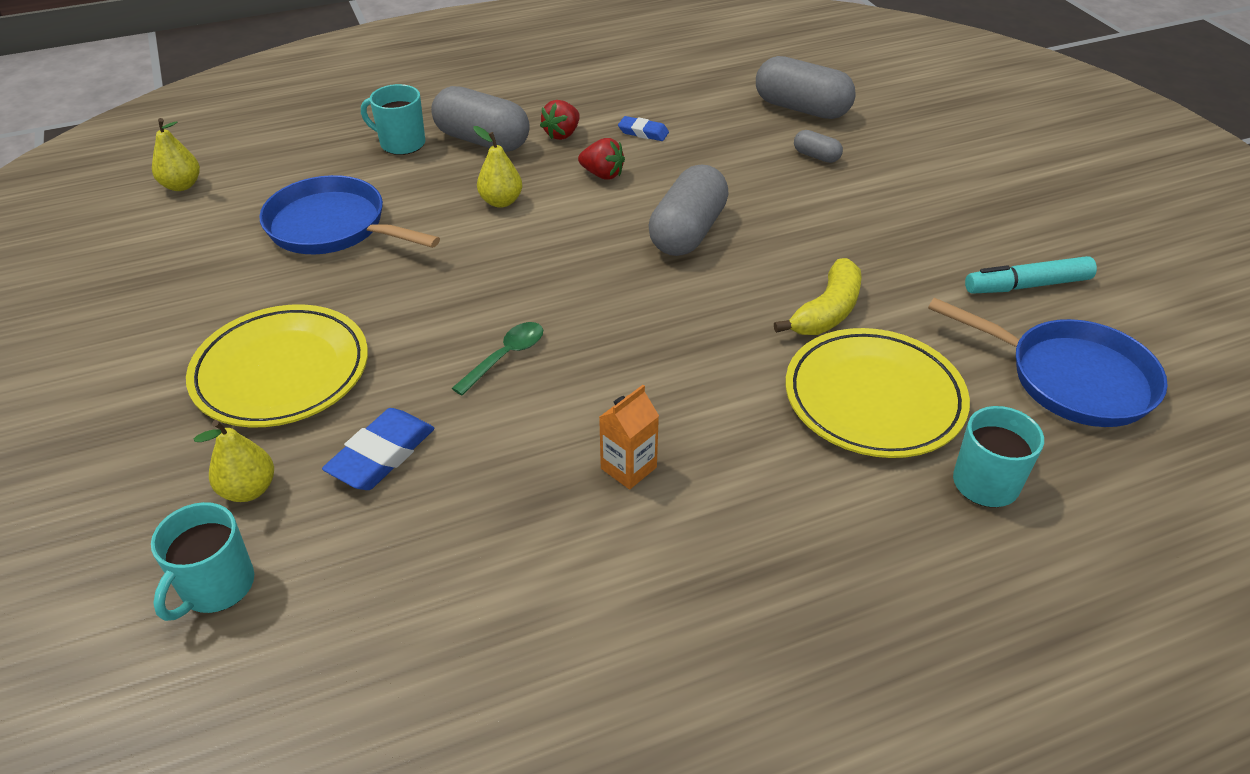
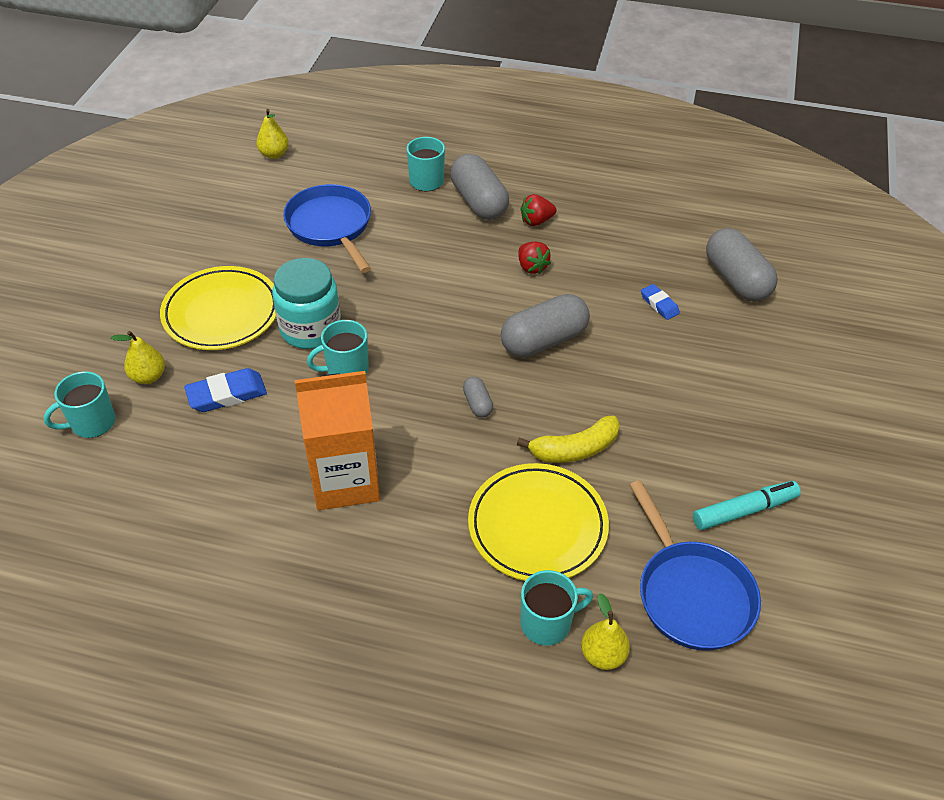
camera: 35 degrees right, 5 degrees up
(417, 336) = (310, 329): none -> turquoise jar
(501, 201) = (446, 256): yellow pear -> yellow pear (603, 655)
(505, 356) = (346, 369): green spoon -> turquoise mug
(628, 468) = (345, 481): orange carton -> orange carton, size x2.18
(643, 132) = (594, 245): blue eraser -> blue eraser (659, 304)
(816, 156) = (702, 326): grey capsule -> grey capsule (477, 404)
(1027, 285) = (744, 510): turquoise marker -> turquoise marker turned 135 degrees clockwise

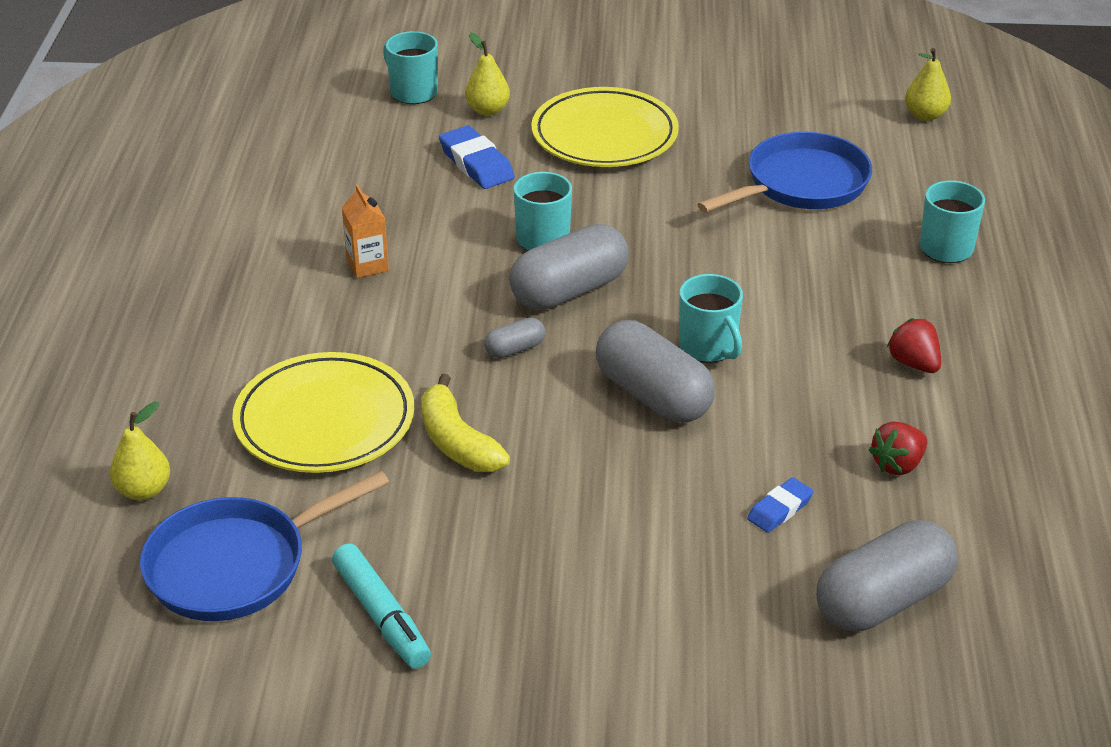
camera: 80 degrees right, 10 degrees down
(310, 329) = (601, 201): turquoise jar -> none
(345, 481) = (367, 265): orange carton -> orange carton, size x0.46
(479, 202) = (927, 303): grey capsule -> grey capsule (569, 291)
(532, 267) = (804, 369): red strawberry -> red strawberry (897, 465)
(547, 623) = (185, 441): turquoise mug -> turquoise mug (708, 347)

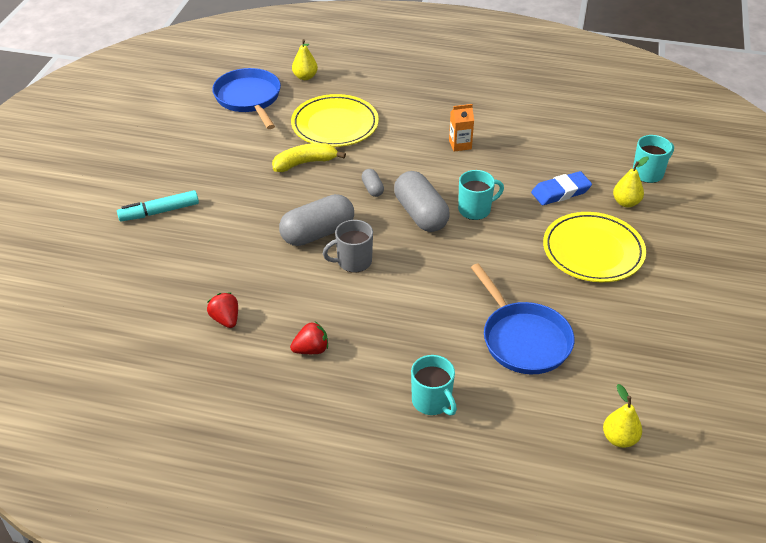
camera: 100 degrees right, 5 degrees up
(381, 616) = (201, 134): turquoise marker -> turquoise marker (159, 212)
(708, 347) = (353, 262): turquoise mug -> grey mug
(779, 509) = (211, 265): blue eraser -> none
(883, 600) = (131, 289): grey capsule -> none

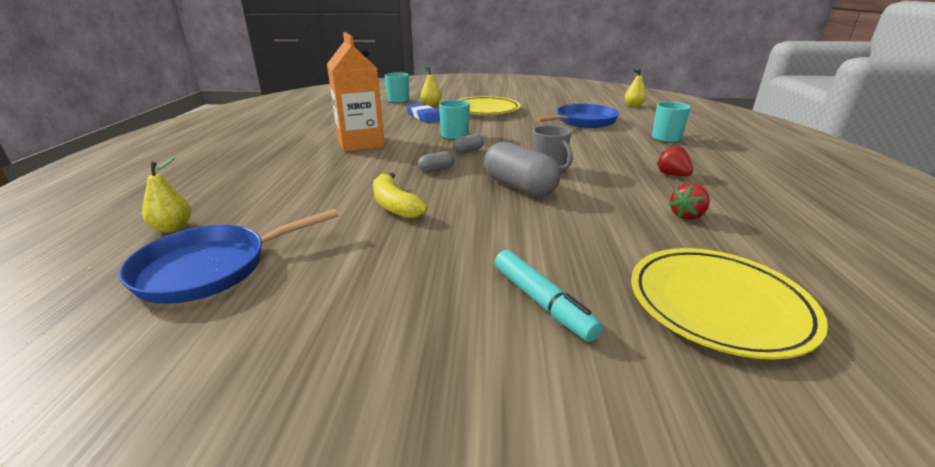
camera: 100 degrees left, 15 degrees down
(335, 125) = (313, 197): yellow plate -> yellow plate (718, 305)
(420, 214) = (468, 151): grey capsule -> grey capsule, size x0.47
(460, 145) = (360, 143): orange carton -> orange carton, size x2.18

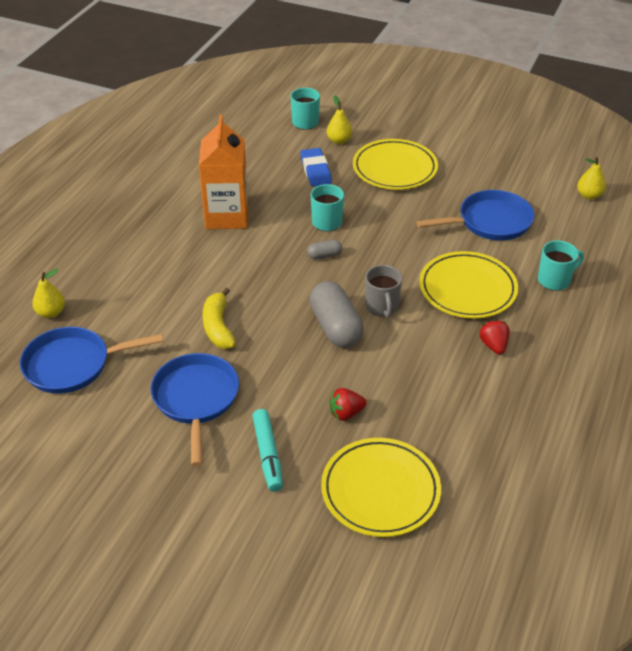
camera: 20 degrees right, 15 degrees up
(405, 268) = (196, 400): none -> blue pan
(436, 170) = (277, 282): grey capsule -> none
(608, 151) = (467, 289): none -> yellow plate
(687, 216) = (449, 403): red strawberry -> red strawberry (346, 413)

